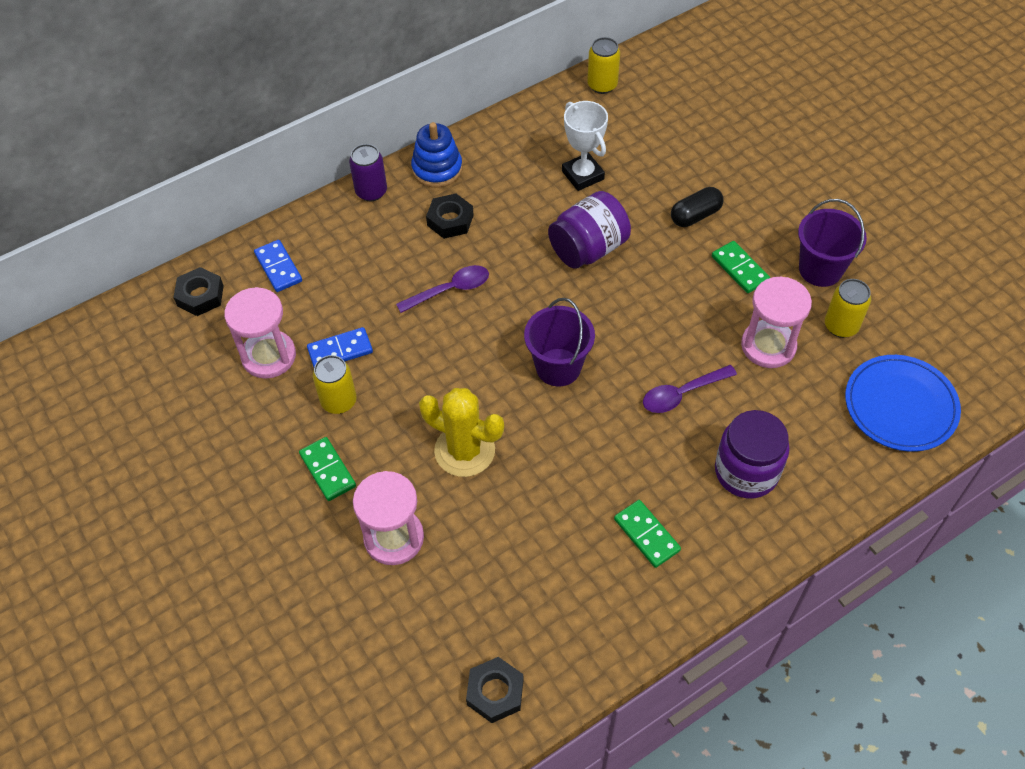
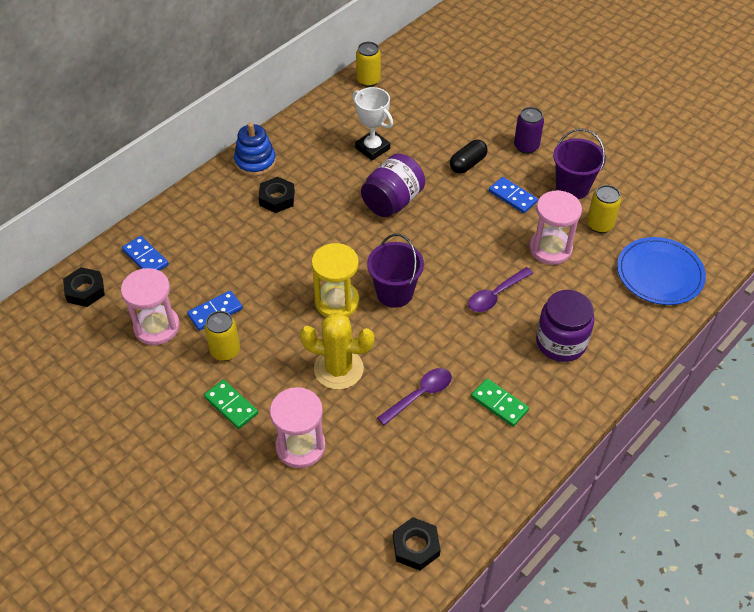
camera: 15 degrees left, 5 degrees down
(371, 191) = (206, 187): purple can -> purple can (526, 146)
(450, 290) = (292, 250): purple spoon -> purple spoon (420, 395)
(486, 365) = (337, 302): none -> yellow hourglass
(739, 269) = (512, 197): green domino -> blue domino

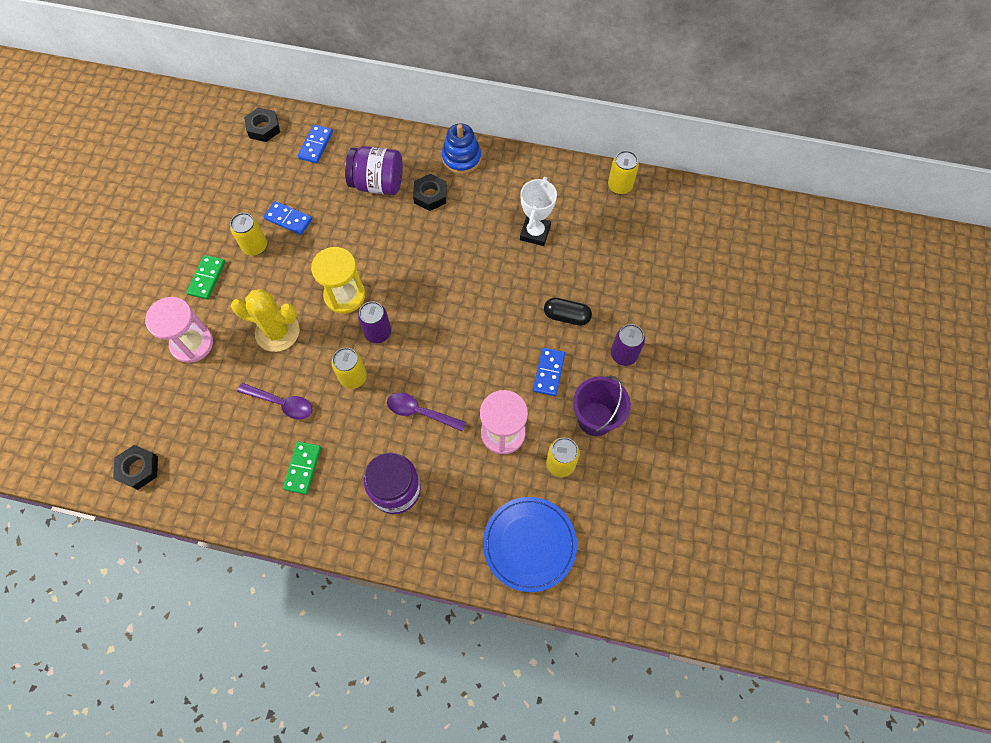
camera: 60 degrees right, 15 degrees up
(157, 327) = (254, 191): pink hourglass -> none
(338, 369) = (277, 332): yellow cactus -> yellow cactus turned 60 degrees counterclockwise
(392, 201) = (480, 280): purple jar -> purple jar (378, 183)
(394, 293) = (378, 332): purple bucket -> purple can
(429, 329) = (353, 377): none -> yellow can

